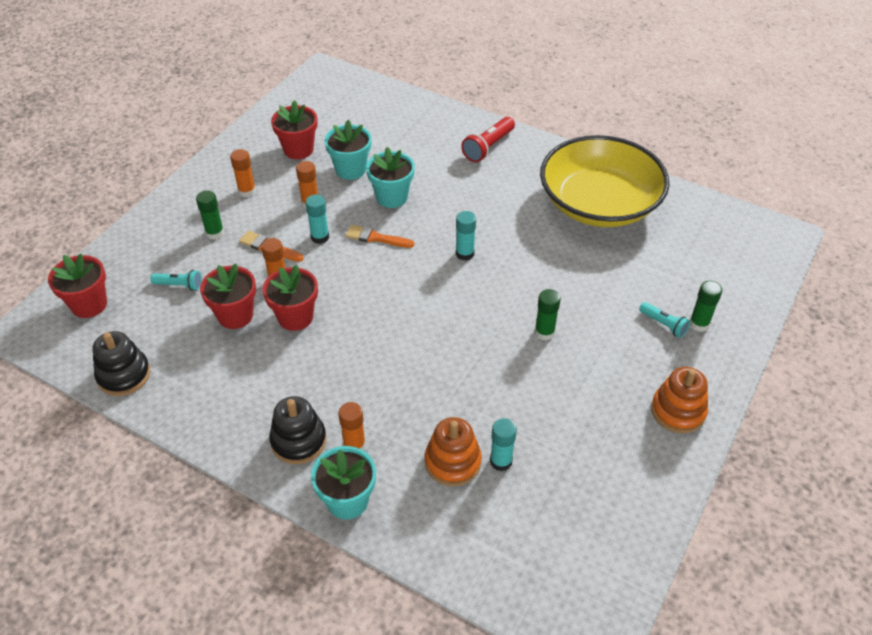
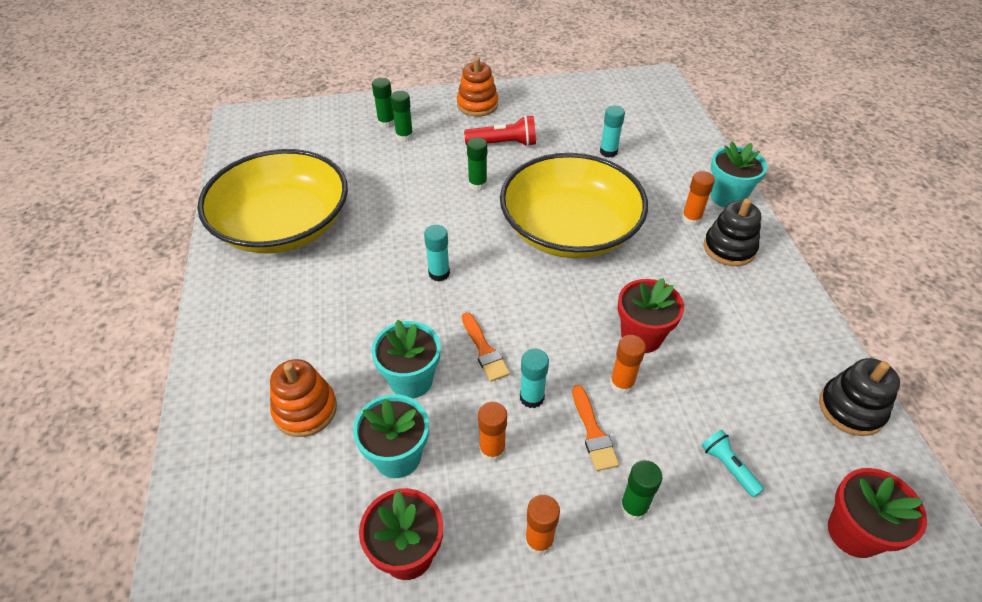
camera: 130 degrees left, 0 degrees up
(235, 315) = (695, 383): red flower pot -> none
(430, 353) = (569, 229): none -> yellow bowl
(452, 462) = (637, 170): orange stacking toy -> orange stacking toy (305, 410)
(488, 147) = (248, 351): red flashlight -> red flashlight (503, 143)
(664, 324) = (404, 136): turquoise flashlight -> green glue stick

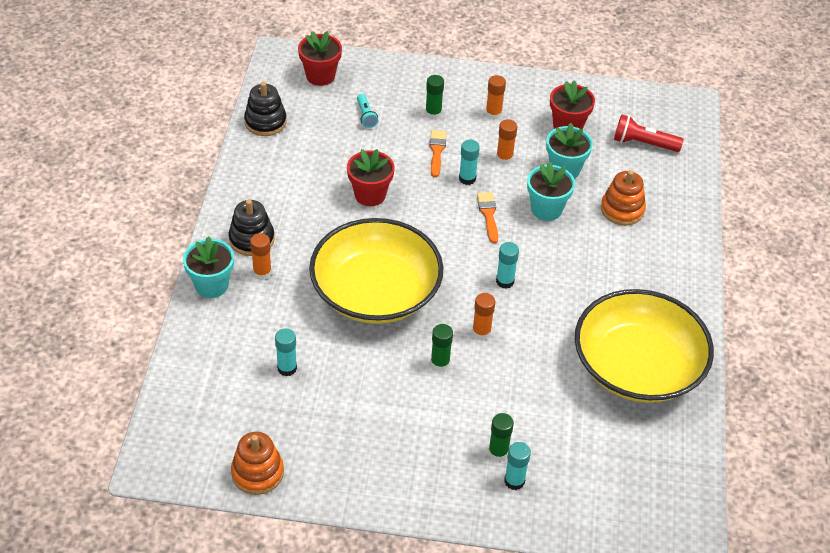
camera: 165 degrees left, 0 degrees up
(386, 123) = (514, 481): green glue stick -> turquoise glue stick
(477, 105) = (397, 482): orange stacking toy -> orange stacking toy (257, 473)
(503, 143) = (391, 410): red flashlight -> red flashlight (643, 144)
(622, 384) = (402, 171): orange glue stick -> orange glue stick (481, 332)

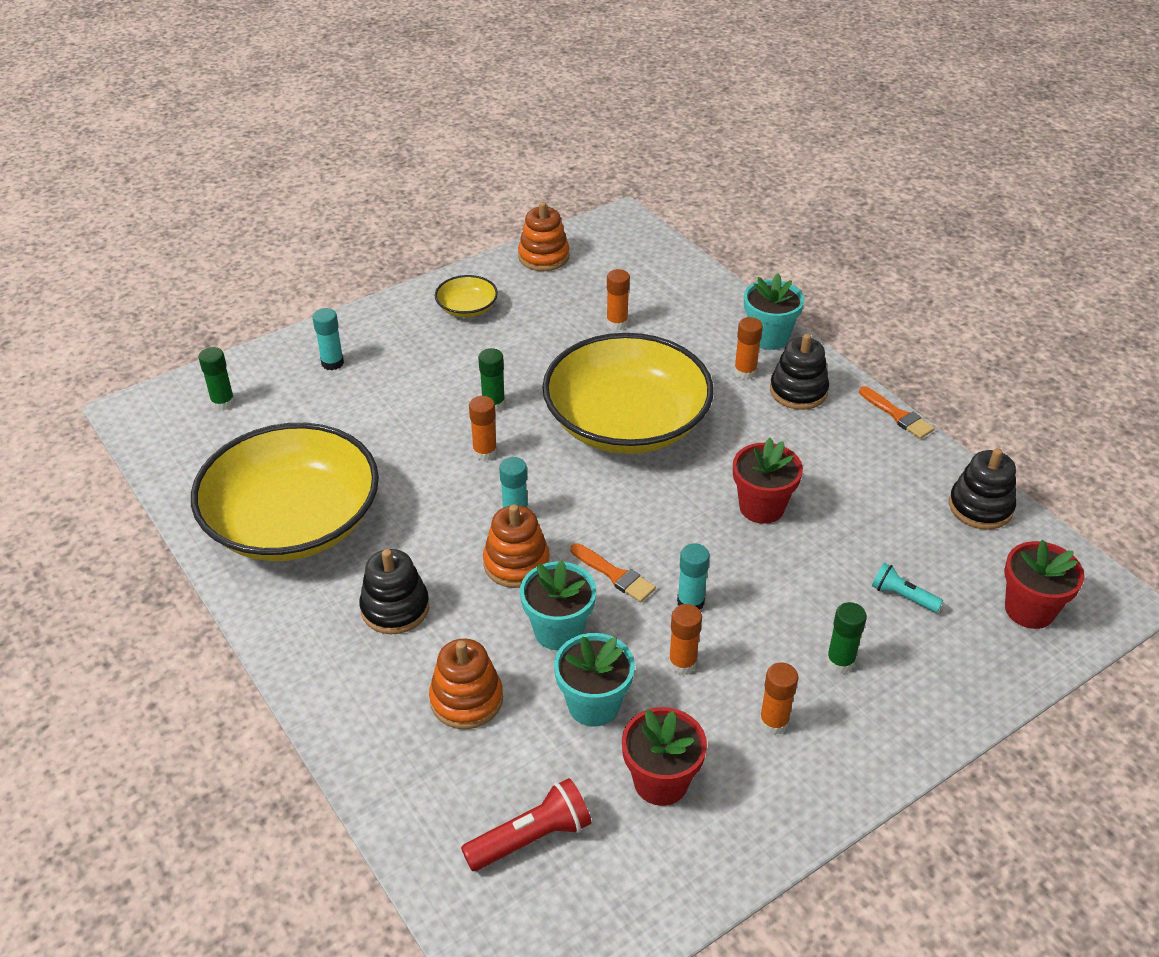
camera: 140 degrees right, 5 degrees down
(287, 368) = (617, 323): turquoise glue stick -> orange glue stick
(370, 462) = (467, 308): none -> yellow bowl
(437, 151) = (767, 612): orange brush -> orange brush (897, 415)
(498, 452) = (367, 373): green glue stick -> green glue stick (223, 403)
(532, 255) = (516, 563): none -> orange stacking toy
(619, 275) = (395, 608): none -> black stacking toy

